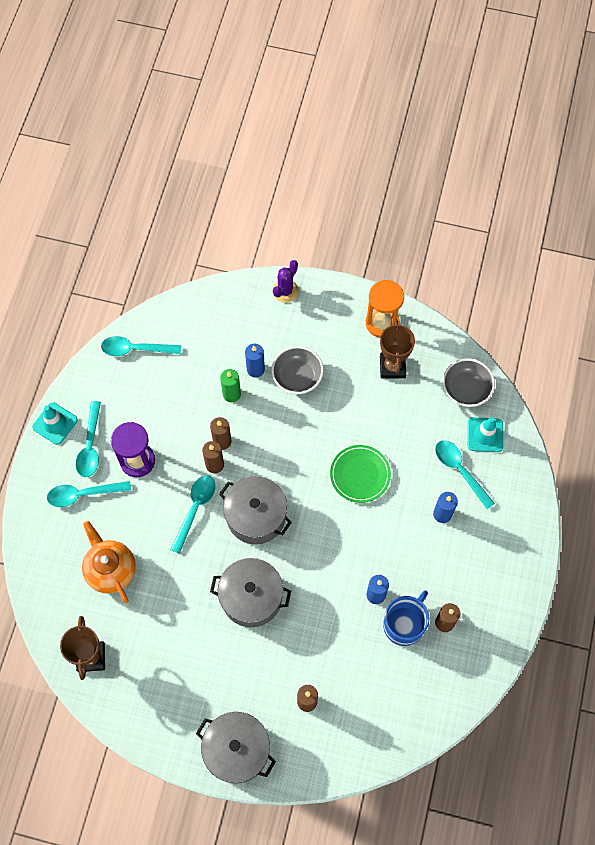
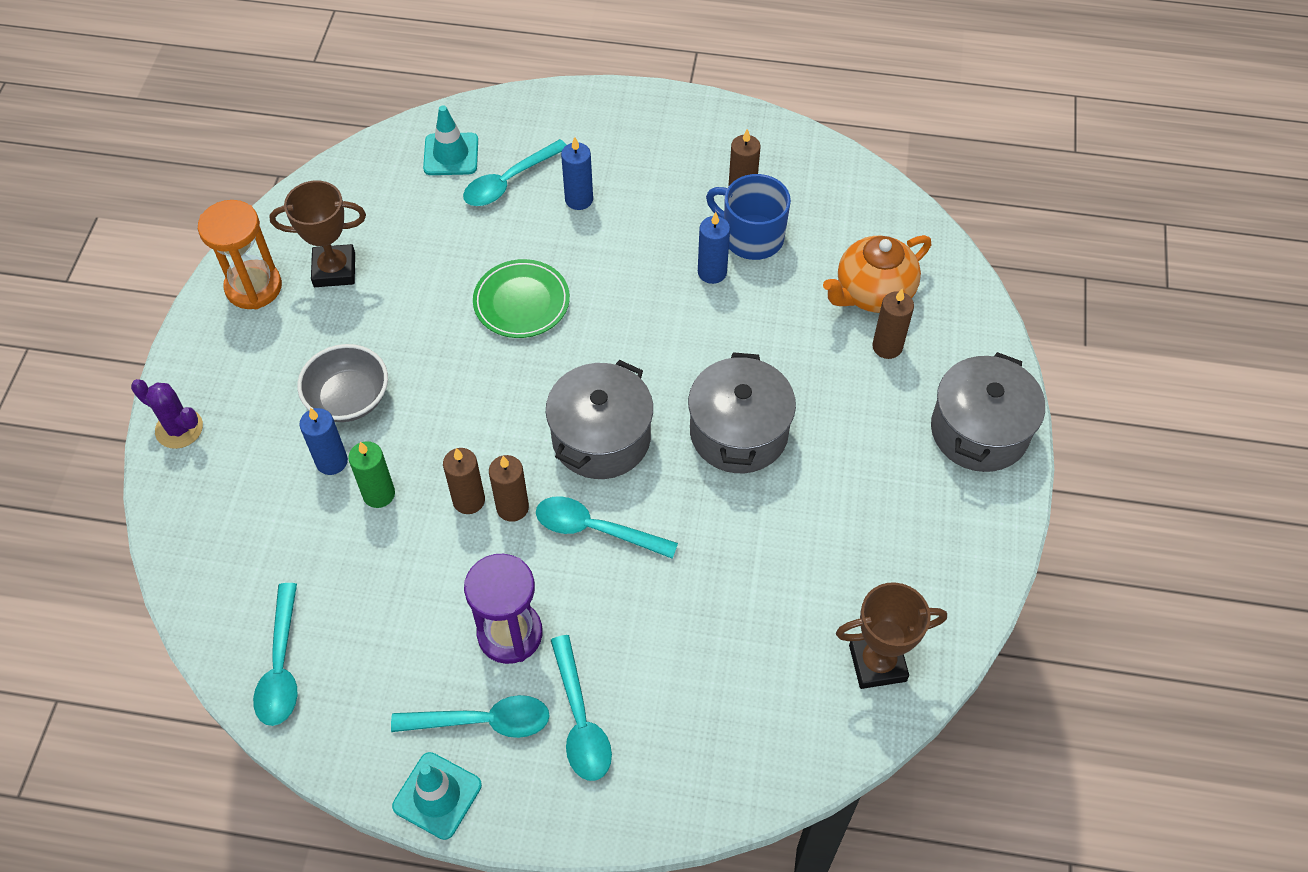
camera: 95 degrees left, 10 degrees down
(110, 570) = (718, 652): orange teapot -> orange teapot (872, 293)
(466, 389) = (376, 178): grey bowl -> none

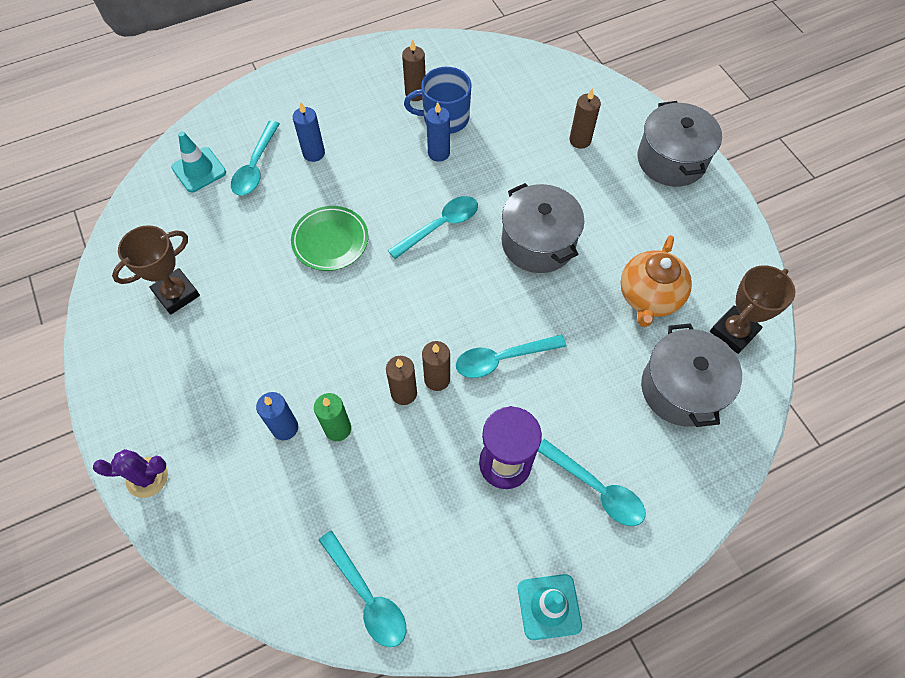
camera: 35 degrees left, 5 degrees up
(254, 287) = (123, 341): orange hourglass -> none
(348, 398) = (261, 376): grey bowl -> none
(482, 721) = (536, 534): turquoise spoon -> turquoise spoon (440, 226)
(601, 438) = (456, 298): grey pot -> grey pot (681, 389)
(872, 293) = (545, 113): orange teapot -> orange teapot (649, 297)

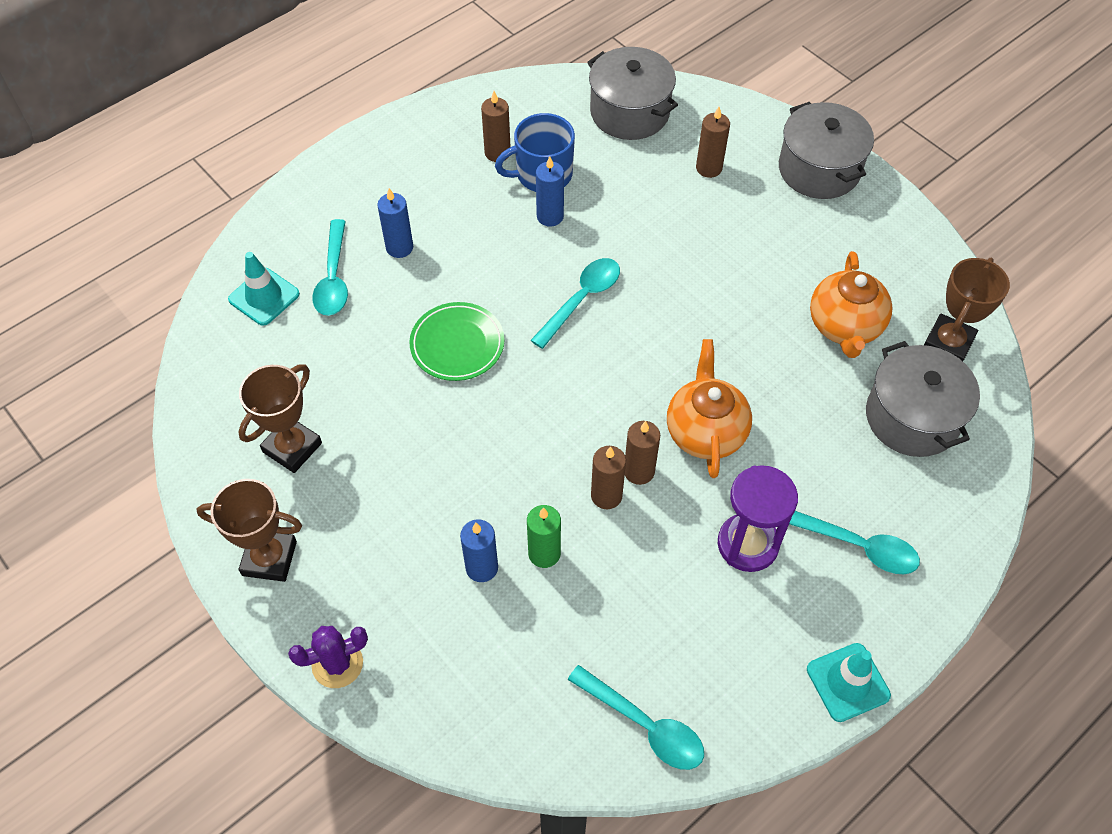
camera: 15 degrees left, 5 degrees down
(127, 378) = (269, 558): none -> brown trophy
(502, 359) = (705, 431): turquoise spoon -> orange teapot
(538, 242) = (701, 294): grey pot -> grey pot (629, 112)

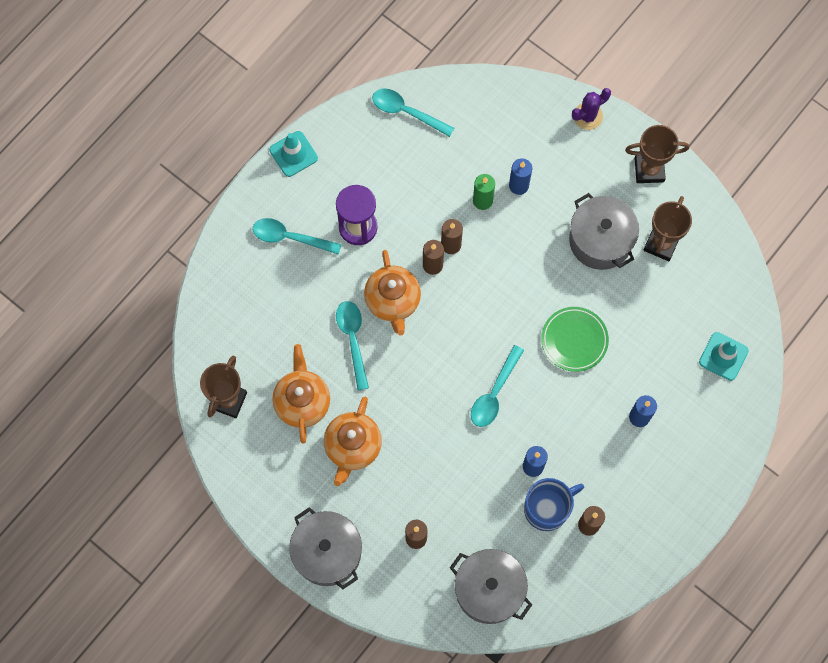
camera: 170 degrees right, 15 degrees up
(333, 278) = (679, 381): turquoise spoon -> turquoise spoon (353, 340)
(779, 268) = (352, 447): none -> orange teapot
(912, 417) = (254, 335): grey pot -> grey pot (600, 240)

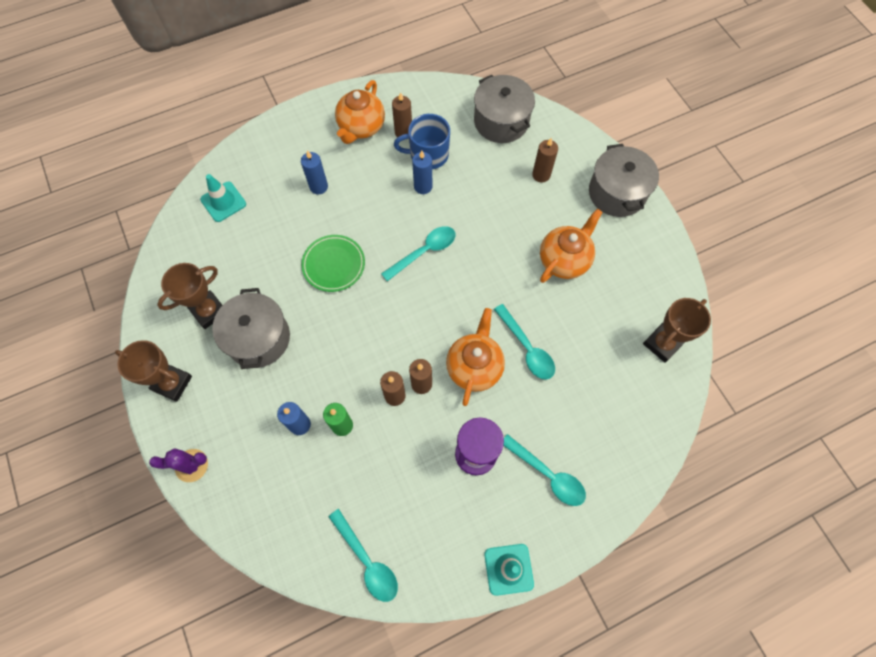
camera: 155 degrees left, 5 degrees down
(302, 402) = (594, 314): orange teapot -> orange teapot (361, 127)
(353, 340) = (526, 348): turquoise spoon -> turquoise spoon turned 45 degrees counterclockwise

